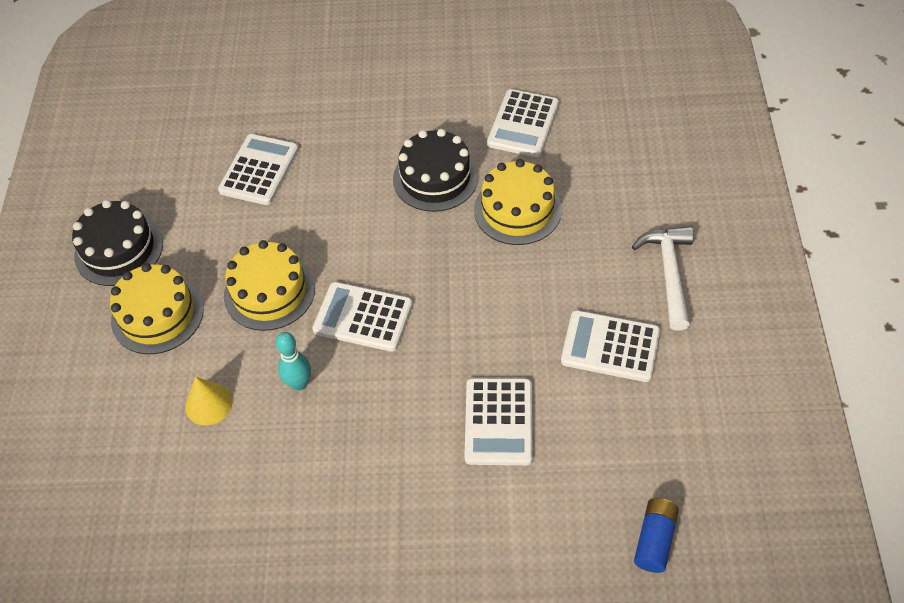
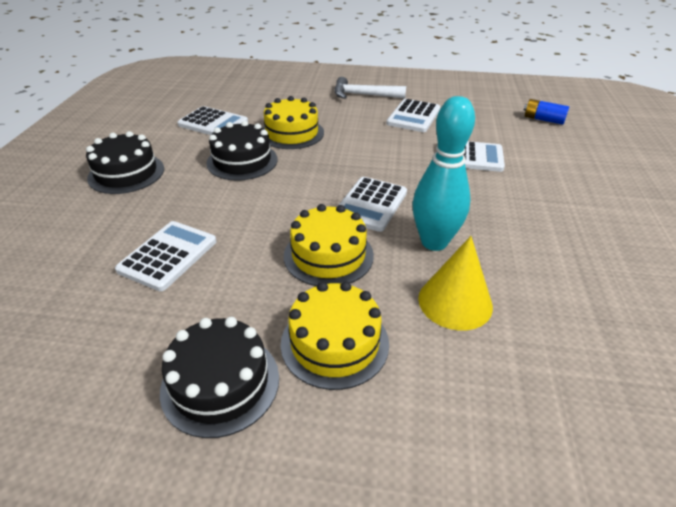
camera: 85 degrees left, 15 degrees down
(209, 404) = (455, 302): yellow cone -> yellow cone, size x1.52
(259, 170) = (168, 256): white calculator -> white calculator turned 90 degrees clockwise
(299, 383) = (434, 242): turquoise bowling pin -> turquoise bowling pin, size x1.85
(391, 89) = (126, 173): none -> black cake

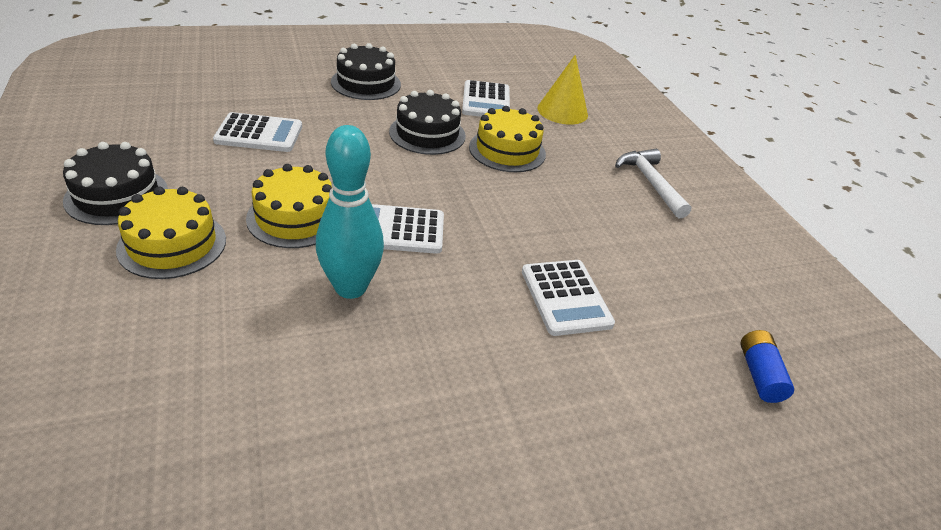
camera: 60 degrees right, 0 degrees up
(413, 116) = (633, 233): white calculator -> none
(455, 302) = (251, 316): yellow cone -> yellow cone (562, 111)

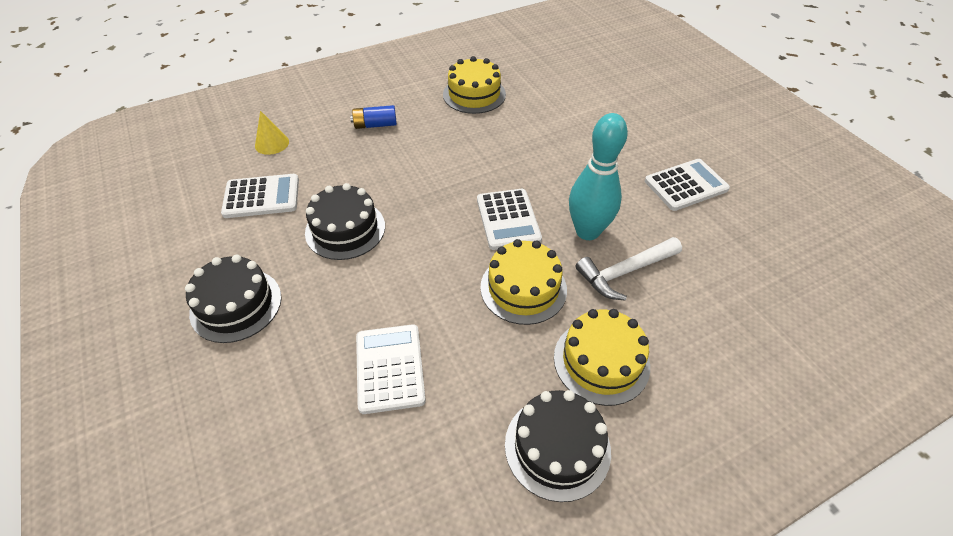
camera: 95 degrees left, 10 degrees up
(507, 150) = (359, 172): yellow cake -> yellow cake (474, 94)
(562, 111) = (272, 143): yellow cone -> yellow cone, size x0.66
(566, 297) = (538, 130): white calculator -> white calculator (686, 185)
(651, 183) = (383, 94): white hammer -> white hammer (625, 272)
(759, 375) = (560, 62): blue battery -> blue battery (375, 125)

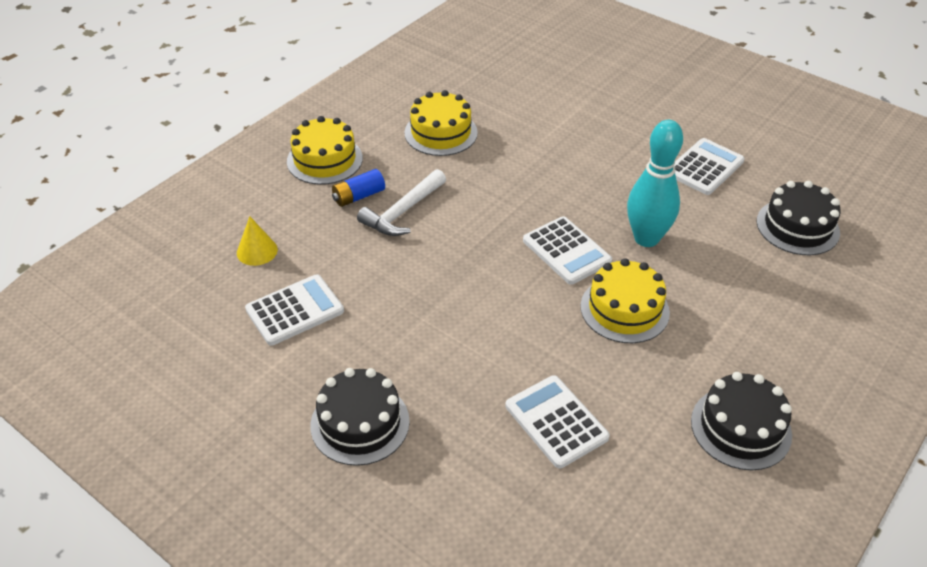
camera: 25 degrees left, 5 degrees down
(345, 229) = (413, 313): black cake -> black cake (797, 227)
(601, 361) = (731, 347): yellow cake -> yellow cake (324, 160)
(625, 272) = (702, 264): white hammer -> white hammer (403, 211)

